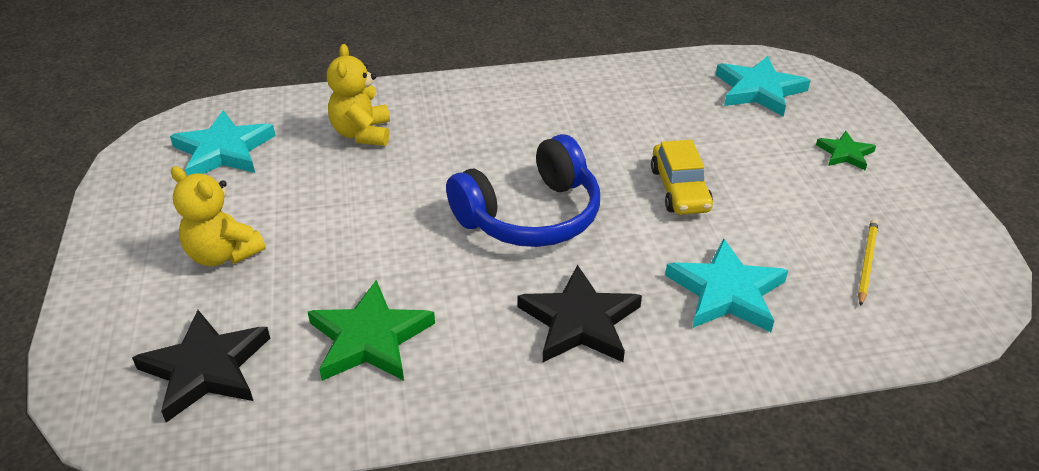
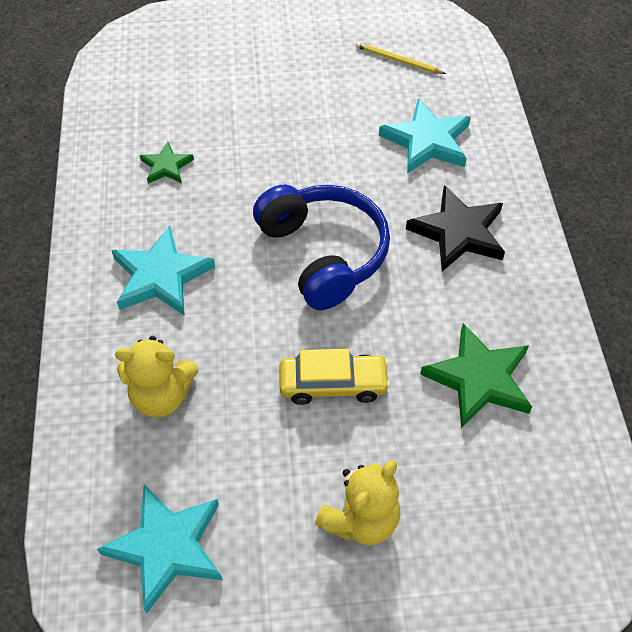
camera: 85 degrees left, 15 degrees up
(206, 368) = (519, 511): black star -> none
(679, 189) = (299, 147): yellow car -> yellow car (333, 384)
(759, 90) = (159, 69): turquoise star -> turquoise star (160, 276)
(845, 153) = (265, 39): green star -> green star (166, 166)

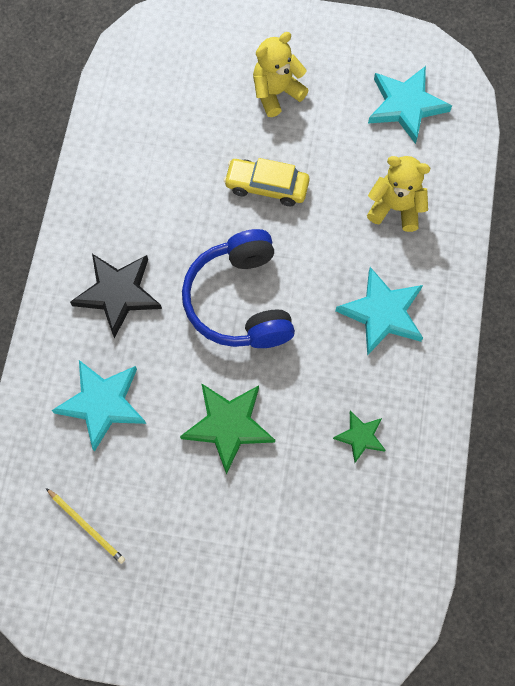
camera: 165 degrees left, 15 degrees up
(479, 379) = (158, 165): green star -> green star (228, 425)

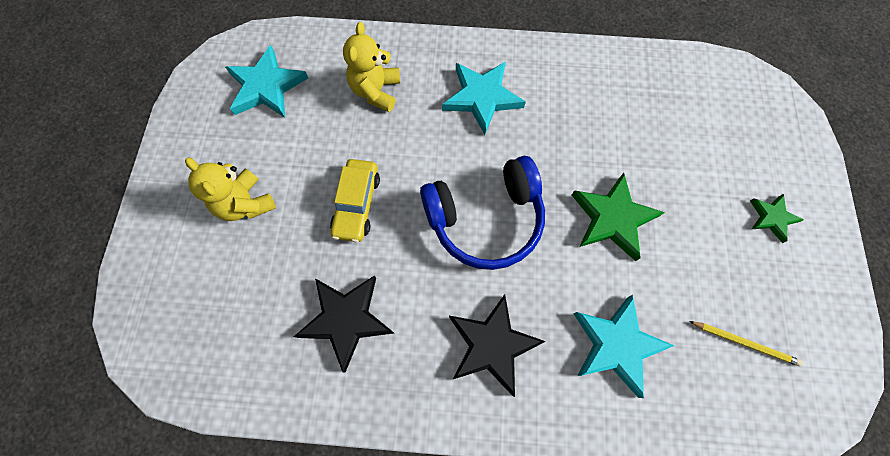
camera: 95 degrees left, 0 degrees up
(86, 526) = (744, 343): yellow pencil -> yellow pencil turned 75 degrees clockwise
(157, 175) = (346, 319): none -> black star
(360, 437) = (599, 109): green star -> green star (772, 218)

